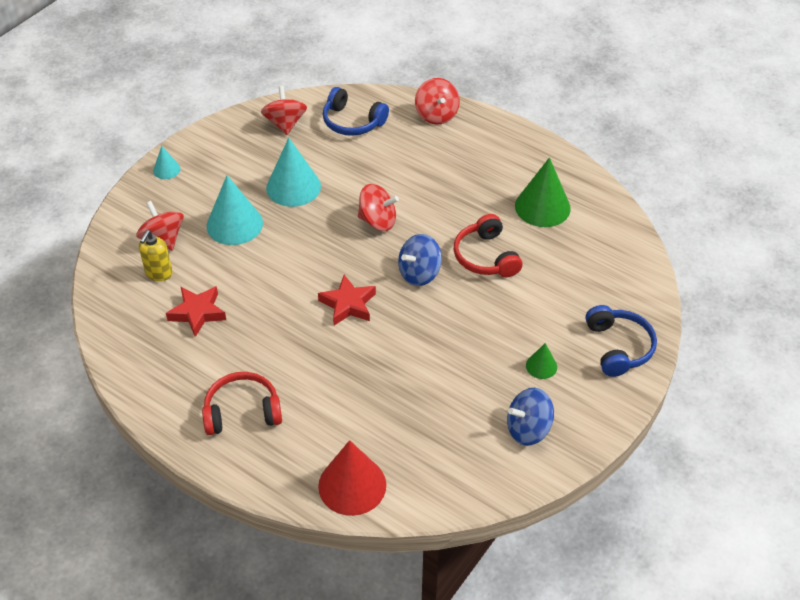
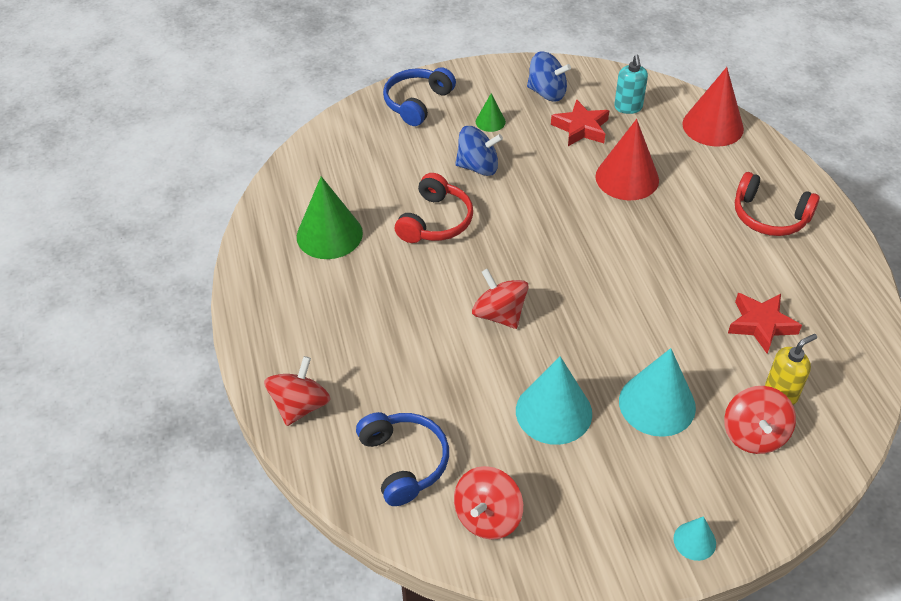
camera: 140 degrees left, 0 degrees up
(348, 304) = (604, 251): red star -> red star (581, 128)
(382, 379) = (627, 178): none -> red cone
(419, 273) = (511, 241): blue spinning top -> blue spinning top (478, 167)
(443, 458) = (628, 107): none -> turquoise soap dispenser

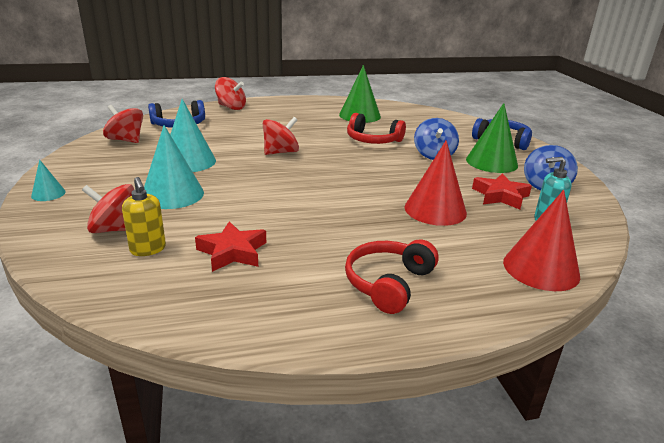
camera: 90 degrees right, 20 degrees down
(490, 121) = (491, 162): green cone -> green cone, size x1.99

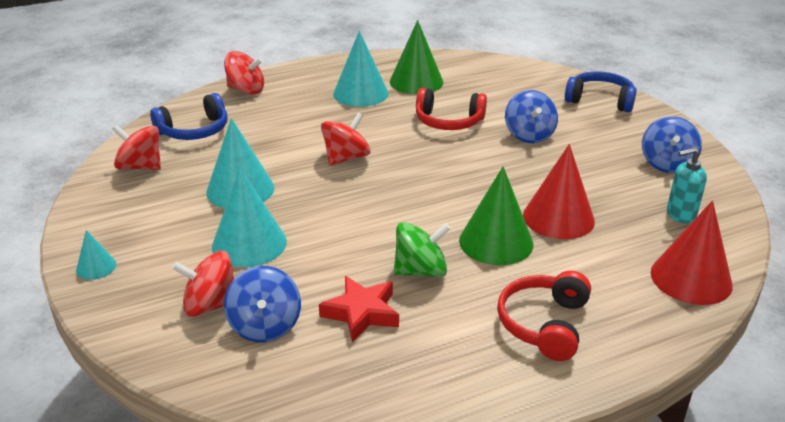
camera: 10 degrees left, 5 degrees up
(148, 249) = (265, 326): yellow soap dispenser -> blue spinning top
(299, 230) = (421, 271): none -> green spinning top
(314, 117) = (360, 93): none -> turquoise cone
(491, 162) = (598, 136): green cone -> green cone (496, 242)
(500, 196) = (622, 186): red star -> none

